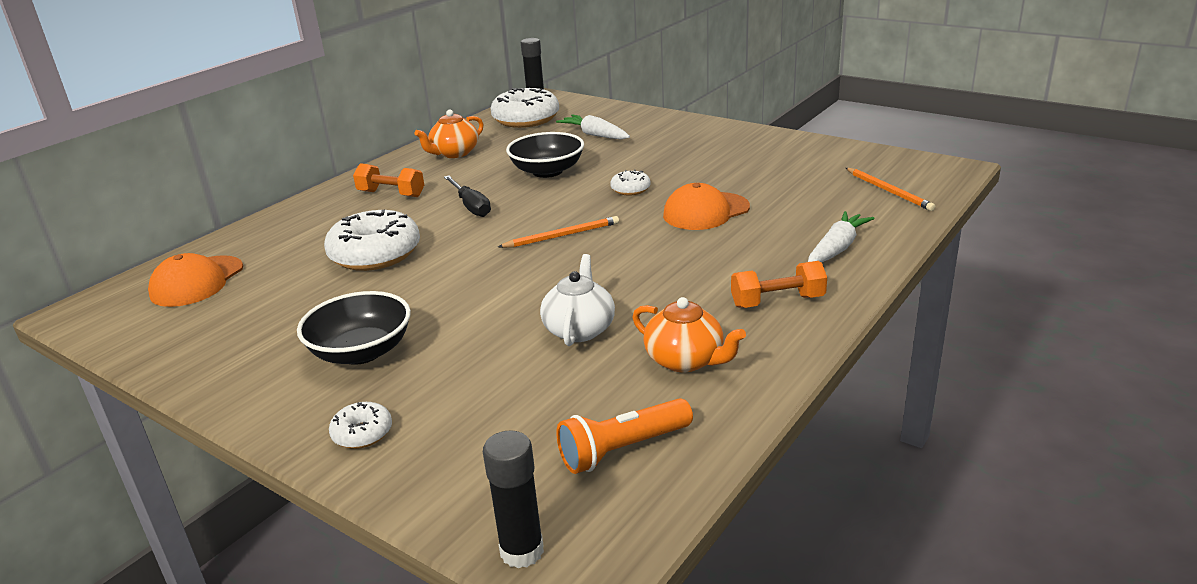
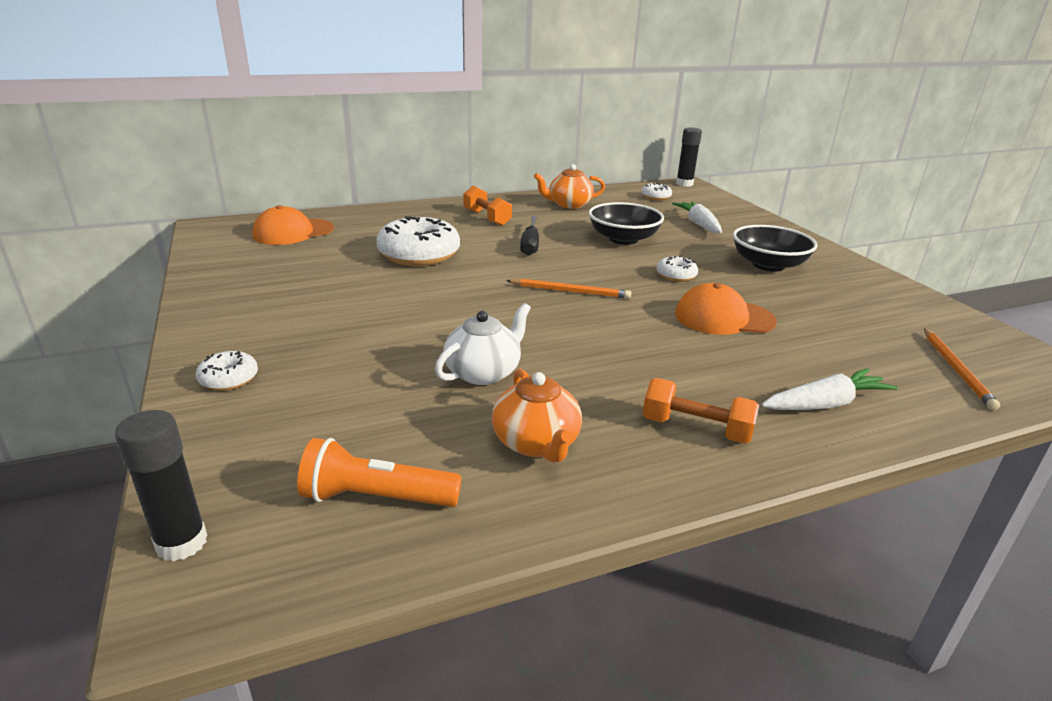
camera: 30 degrees right, 0 degrees up
(361, 352) = (314, 319): black bowl -> black bowl (768, 265)
(526, 119) = (656, 197): white donut -> white donut, size x0.48

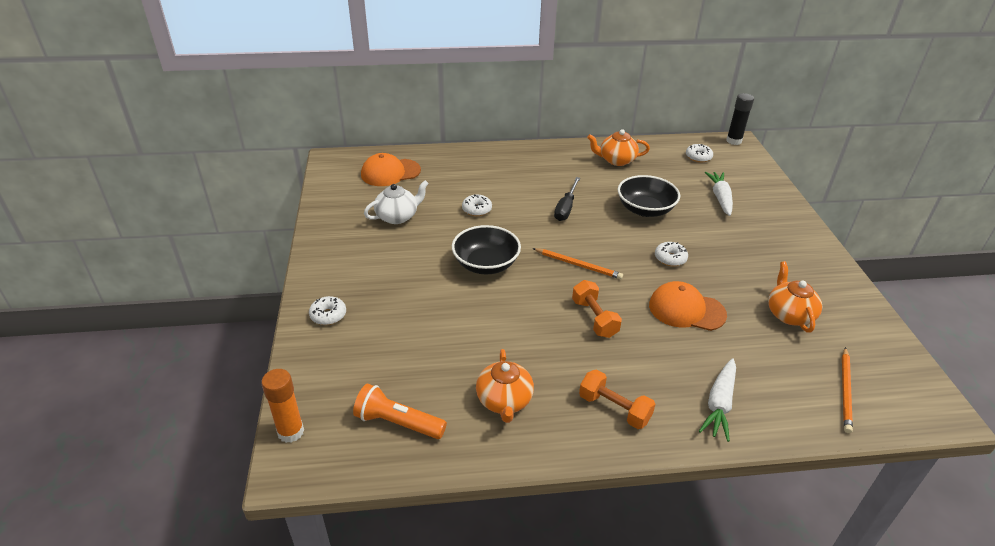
camera: 15 degrees right, 10 degrees up
(182, 543) = (291, 432): black glue stick -> orange glue stick
(419, 255) = (477, 210): white donut -> white donut, size x0.48
(484, 372) = (489, 336): white teapot -> white teapot (397, 216)
(487, 218) = (542, 171): orange dumbbell -> orange dumbbell (594, 318)
(768, 265) = (756, 256): black bowl -> black bowl (486, 264)
(825, 404) = (719, 404): white carrot -> white carrot turned 120 degrees clockwise
(840, 309) = (789, 314): none -> orange teapot

